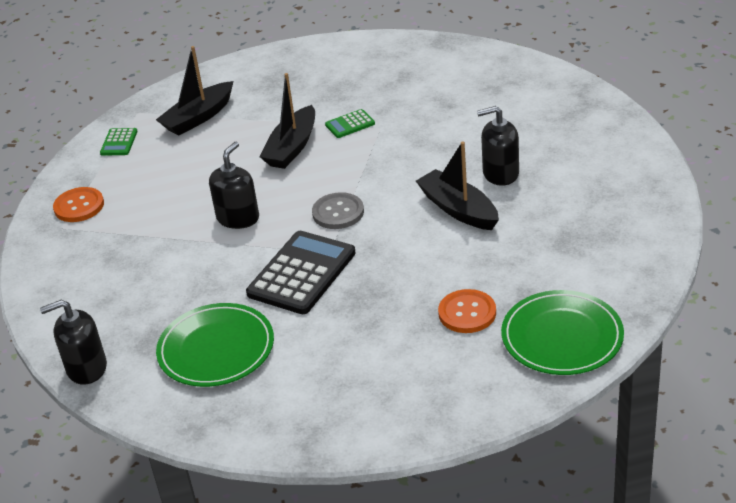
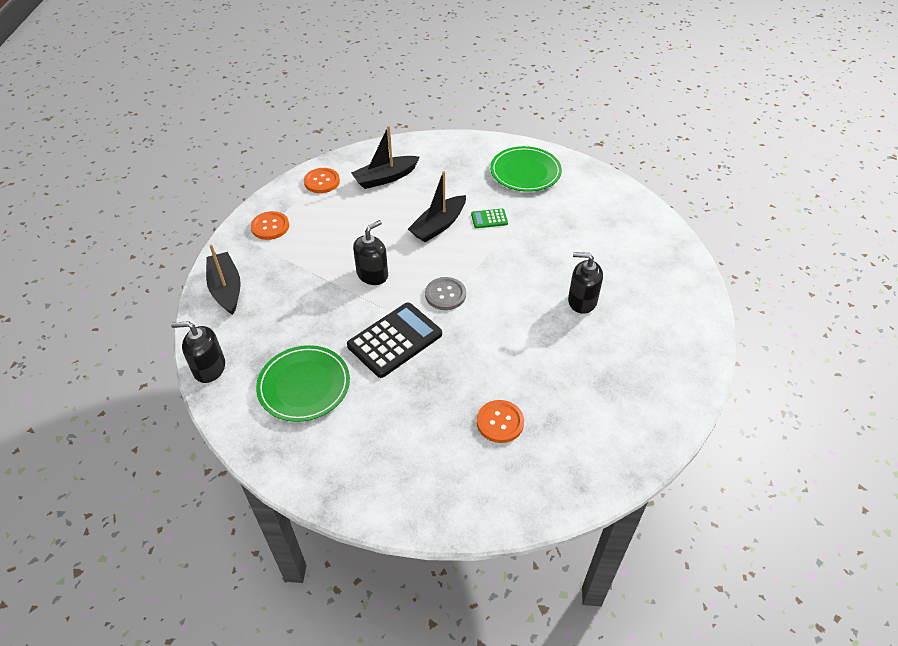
camera: 15 degrees right, 10 degrees up
(119, 142) = (322, 181): green calculator -> orange button
(458, 209) = (535, 323): black boat -> black boat (226, 289)
(562, 337) = (563, 473): green plate -> green plate (525, 172)

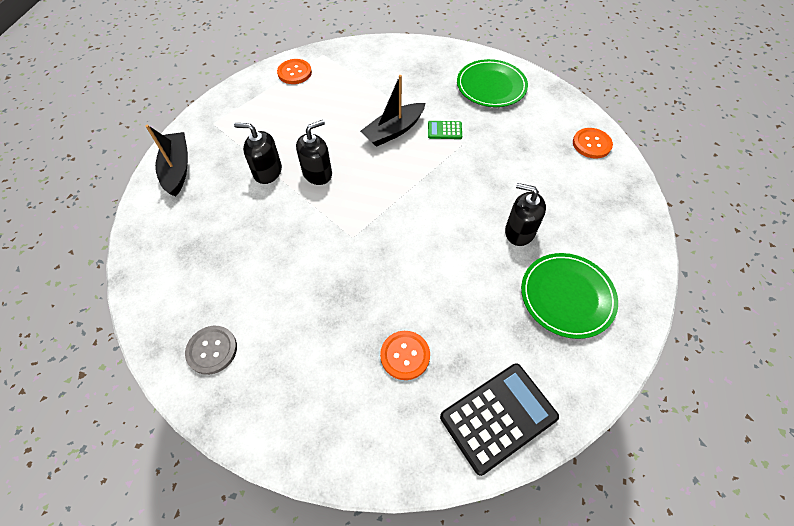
camera: 10 degrees right, 10 degrees up
(209, 368) = (138, 249): black soap dispenser -> black soap dispenser (267, 171)
(270, 226) = (235, 111): orange button -> orange button (591, 144)
(304, 385) = (221, 282): green plate -> green plate (567, 296)
(385, 178) = (354, 76): black boat -> none
(395, 340) = (321, 246): black calculator -> black calculator (498, 417)
(445, 294) = (383, 204): grey button -> grey button (212, 350)

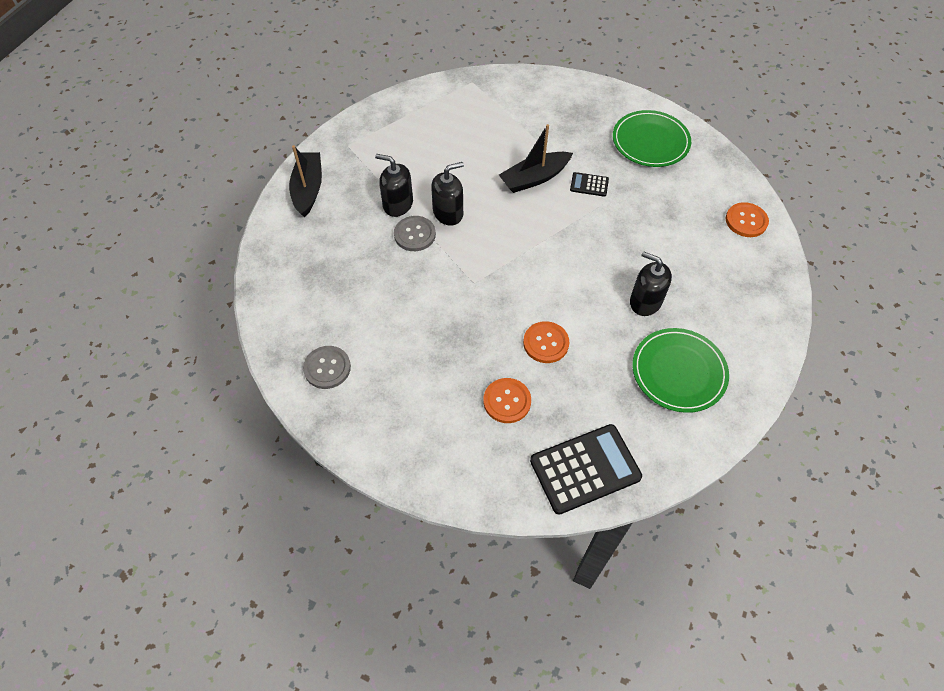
camera: 10 degrees right, 0 degrees up
(287, 198) = (414, 234): none -> grey button
(294, 73) = (439, 99): orange button -> orange button (546, 343)
(444, 130) = (589, 185): green calculator -> black calculator

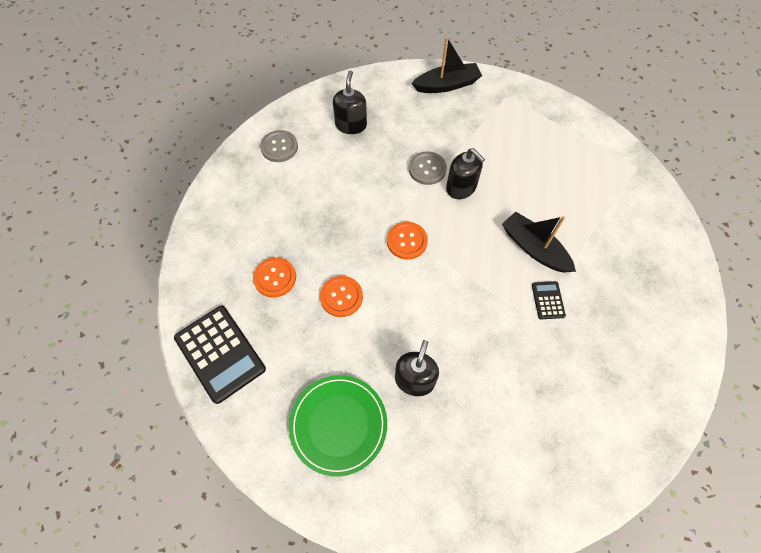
camera: 75 degrees right, 5 degrees up
(398, 204) = (456, 148): black soap dispenser -> black soap dispenser (351, 125)
(650, 141) = (641, 353): green plate -> none
(746, 221) = (567, 480): orange button -> orange button (407, 241)

